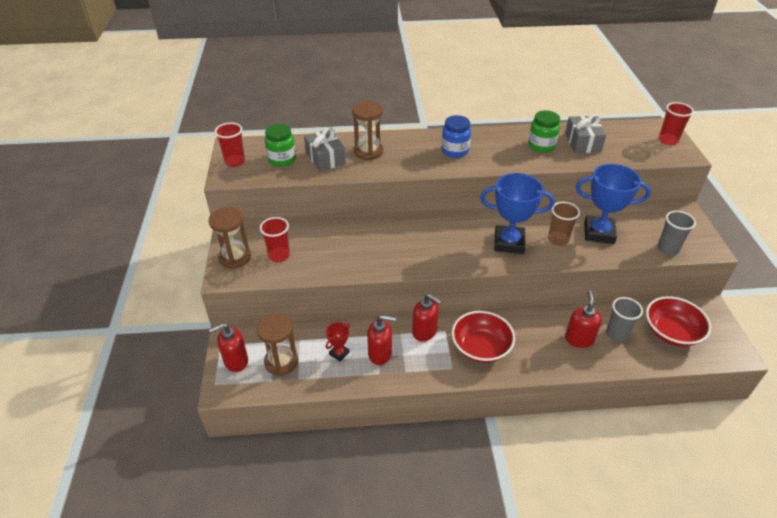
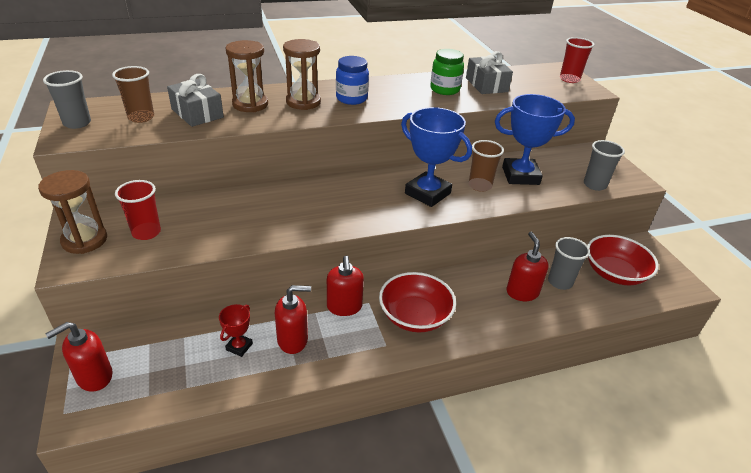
camera: 15 degrees left, 5 degrees down
(235, 162) = (77, 123): red cup -> grey cup
(281, 362) = (160, 368): brown hourglass -> brown hourglass (303, 102)
(282, 159) = (141, 117): green jar -> brown cup
(424, 332) = (344, 307): red soap dispenser -> red soap dispenser turned 60 degrees clockwise
(509, 243) = (427, 193): blue trophy -> blue trophy turned 45 degrees clockwise

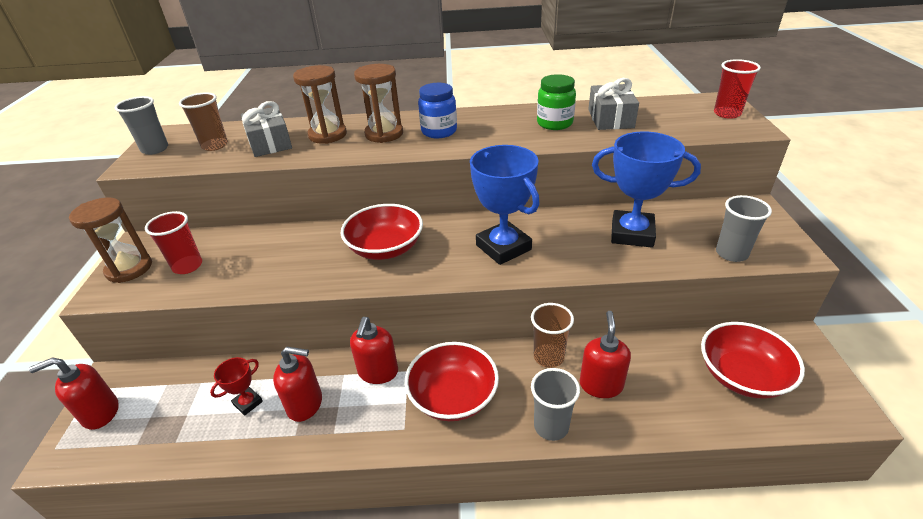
camera: 20 degrees right, 0 degrees up
(328, 202) = (385, 248): none -> red bowl
(480, 186) = (573, 243): brown cup -> brown cup (548, 357)
(560, 282) = (658, 378): grey cup -> grey cup (551, 426)

